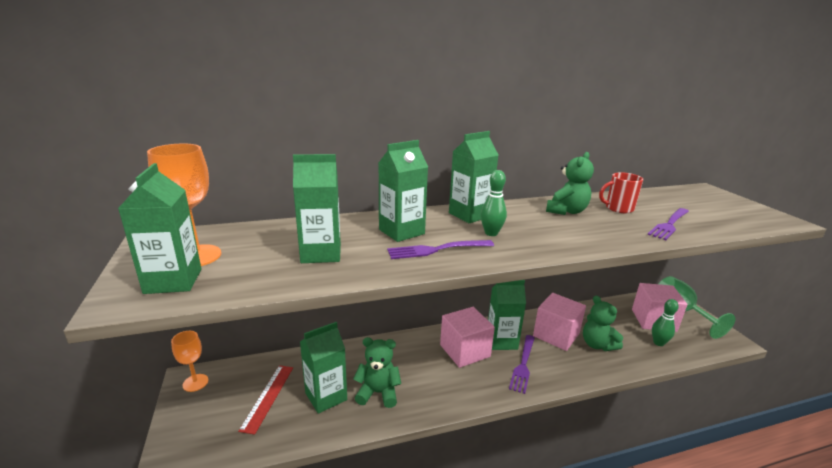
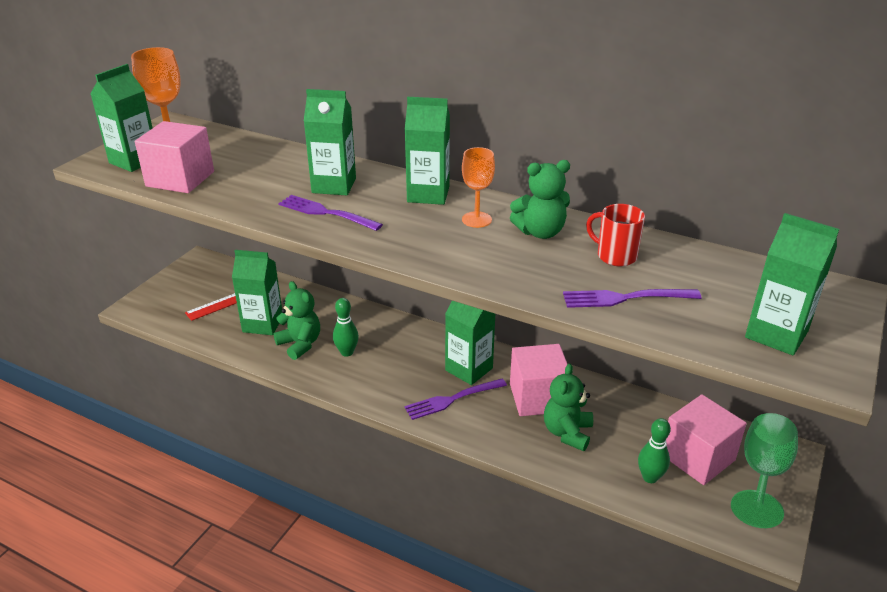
camera: 45 degrees right, 10 degrees up
(195, 383) = (200, 265): orange goblet -> orange goblet (476, 219)
(321, 253) = (243, 179): green carton -> green carton (776, 334)
(465, 351) = (419, 356): pink cube -> pink cube (180, 179)
(491, 233) = (404, 219): green bowling pin -> green bowling pin (347, 352)

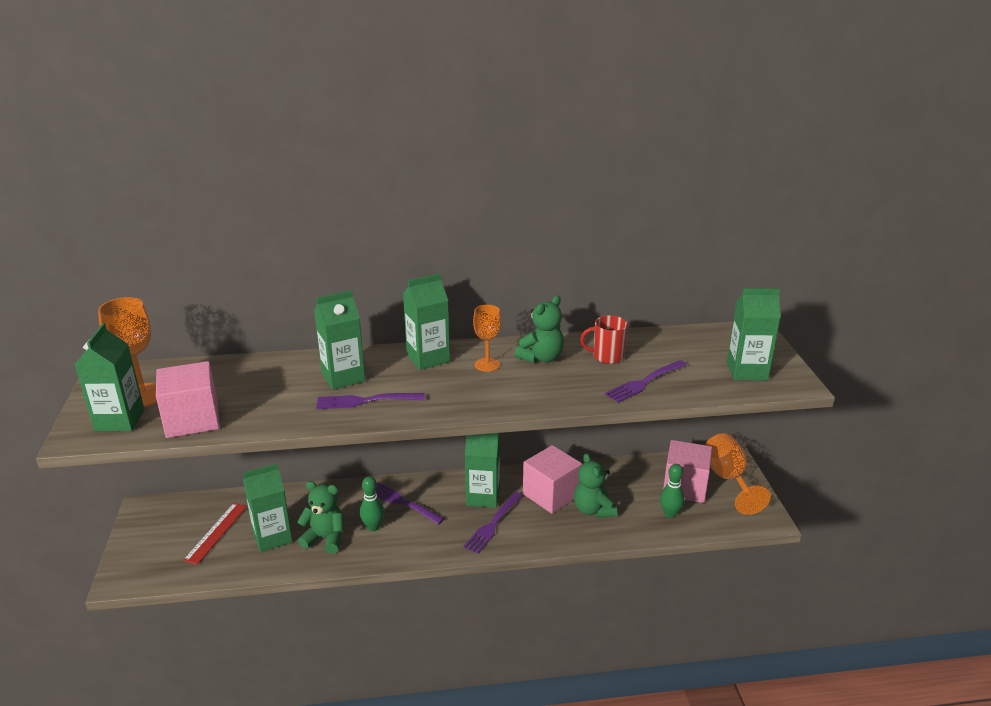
camera: 35 degrees left, 5 degrees down
(392, 342) = (402, 502): none -> purple fork
(762, 474) = (728, 479): green goblet -> orange goblet

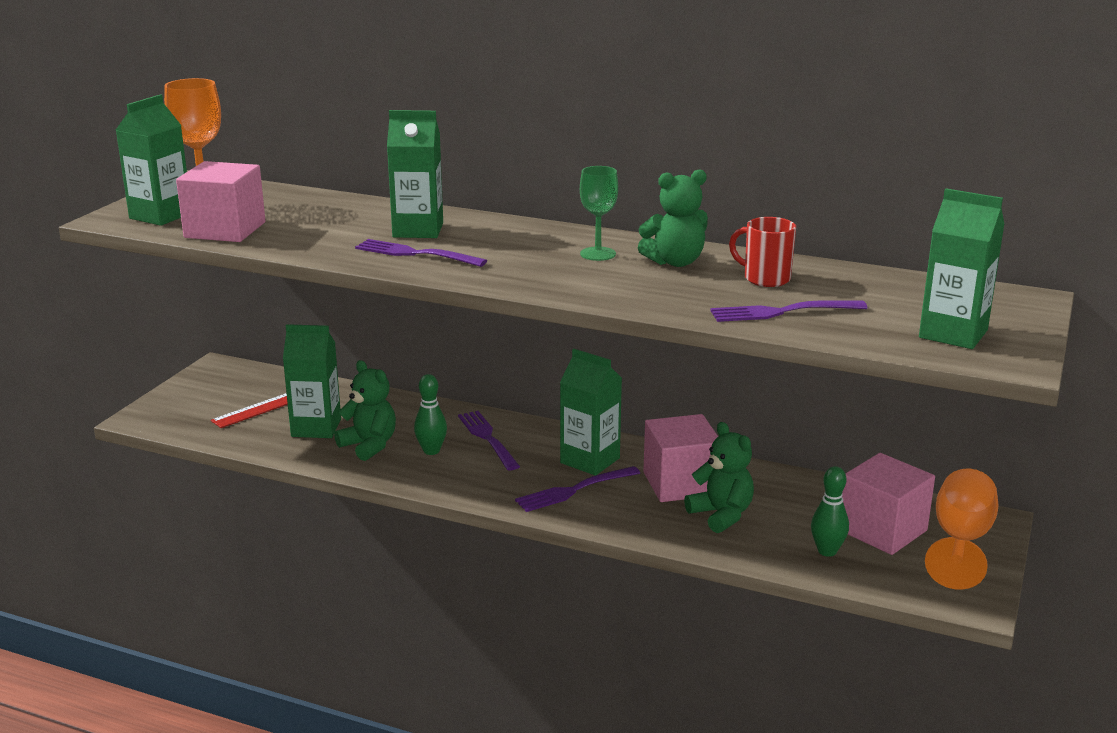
camera: 30 degrees right, 5 degrees down
(428, 358) = (535, 234): green carton -> none
(487, 364) = (598, 254): orange goblet -> green goblet
(593, 510) = (721, 515): green teddy bear -> green teddy bear turned 135 degrees clockwise

